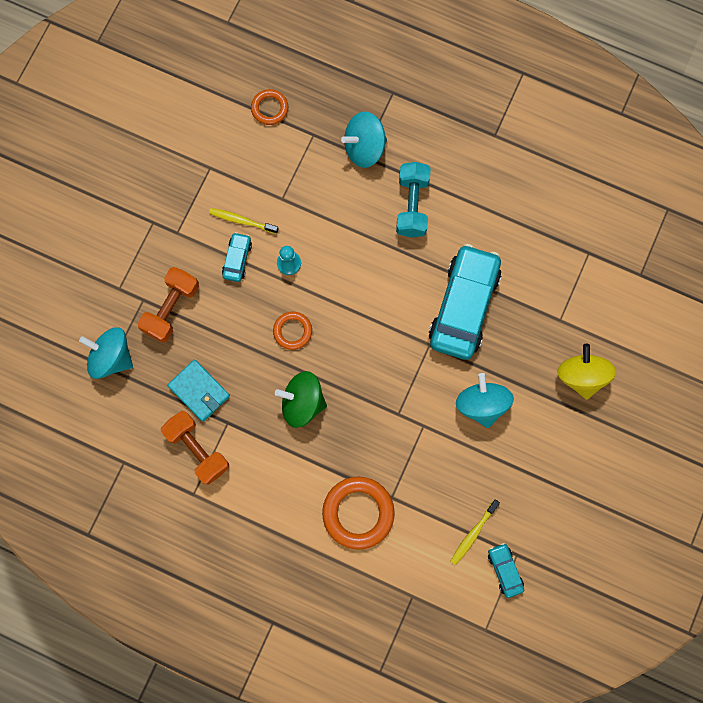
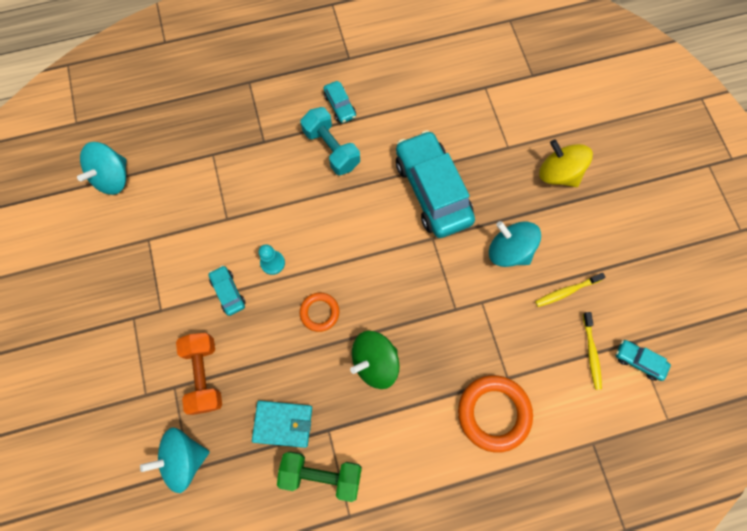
camera: 40 degrees left, 5 degrees down
(197, 449) = (321, 474): orange dumbbell -> green dumbbell
(242, 221) = (208, 260): yellow toothbrush -> yellow toothbrush (566, 291)
(269, 108) = (161, 160): orange ring -> none
(364, 148) = (260, 135): turquoise spinning top -> turquoise spinning top (113, 177)
(450, 173) = (340, 106): none -> turquoise car

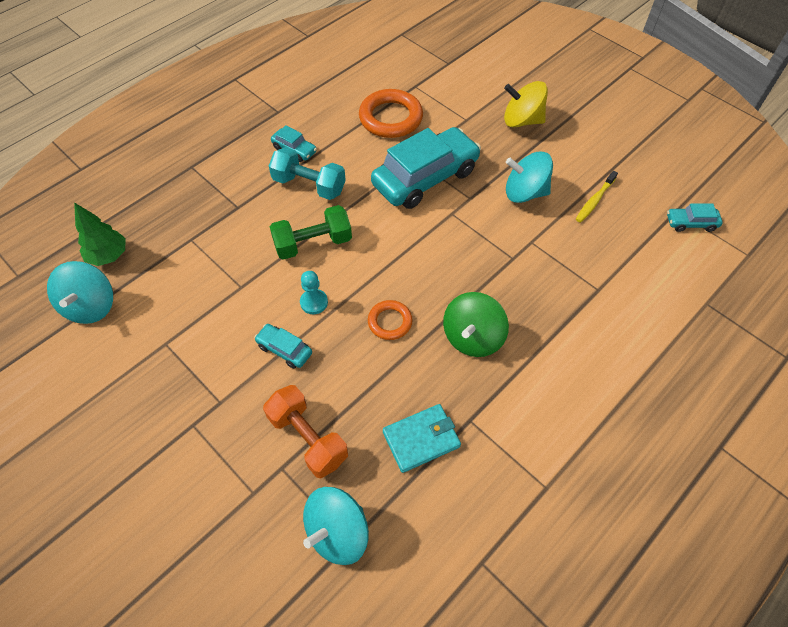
camera: 30 degrees left, 15 degrees down
(146, 138) = (109, 256): none -> green tree
(321, 474) = (492, 464): green dumbbell -> green dumbbell (313, 243)
(432, 191) = (425, 178): turquoise car -> turquoise car turned 105 degrees clockwise
(493, 413) = (608, 323): orange ring -> orange ring (390, 118)
(591, 353) = (650, 236): yellow toothbrush -> none

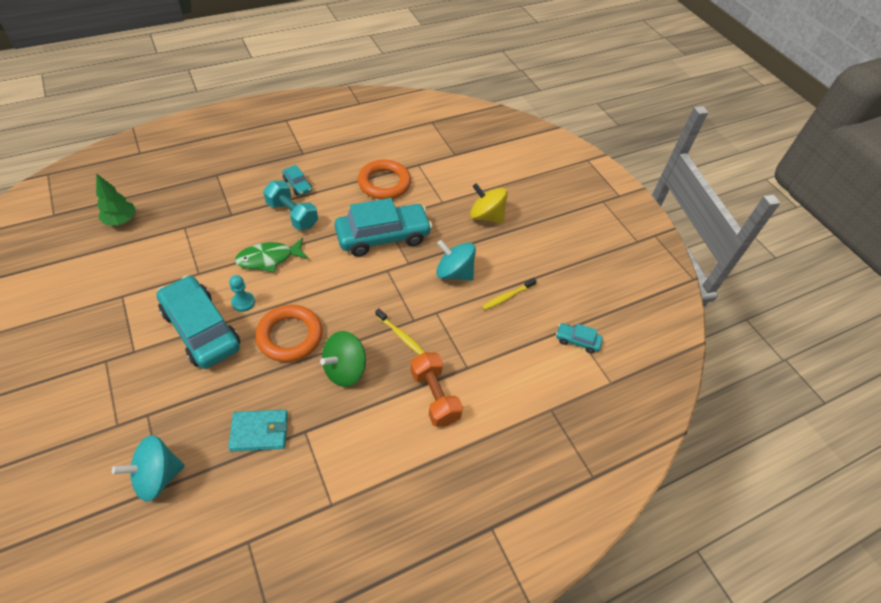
camera: 15 degrees right, 5 degrees down
(91, 306) = (88, 252): turquoise spinning top -> none
(284, 349) = (201, 329): turquoise car -> turquoise car, size x2.27
(308, 438) = (178, 400): orange dumbbell -> orange dumbbell (434, 396)
(313, 243) = (269, 259): green dumbbell -> green fish
(390, 322) = (290, 336): orange ring -> orange ring, size x1.77
(509, 279) = (401, 335): none -> yellow toothbrush

